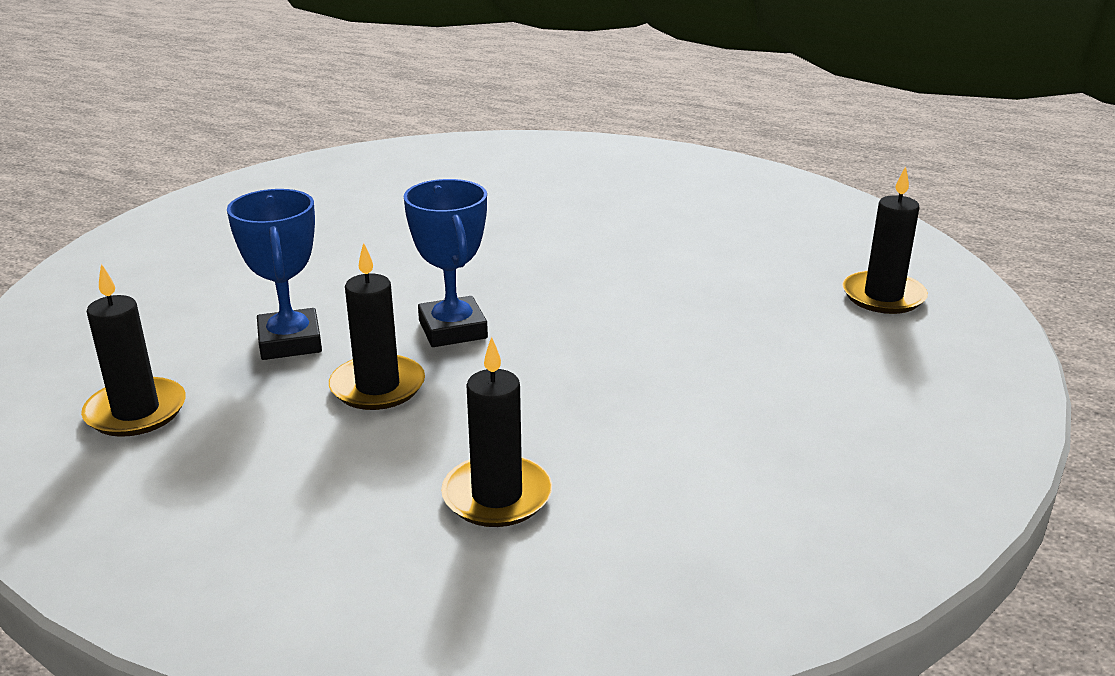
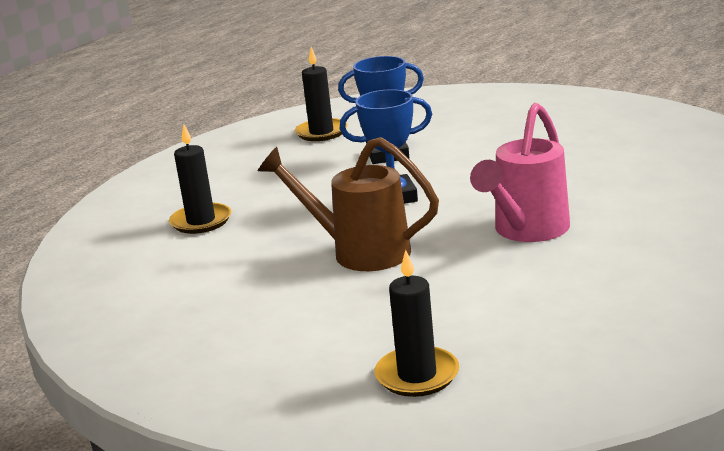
camera: 100 degrees right, 5 degrees down
(377, 387) = (326, 183): black candle -> none
(571, 249) = (527, 231): none -> pink watering can
(620, 342) = (360, 252): none -> brown watering can

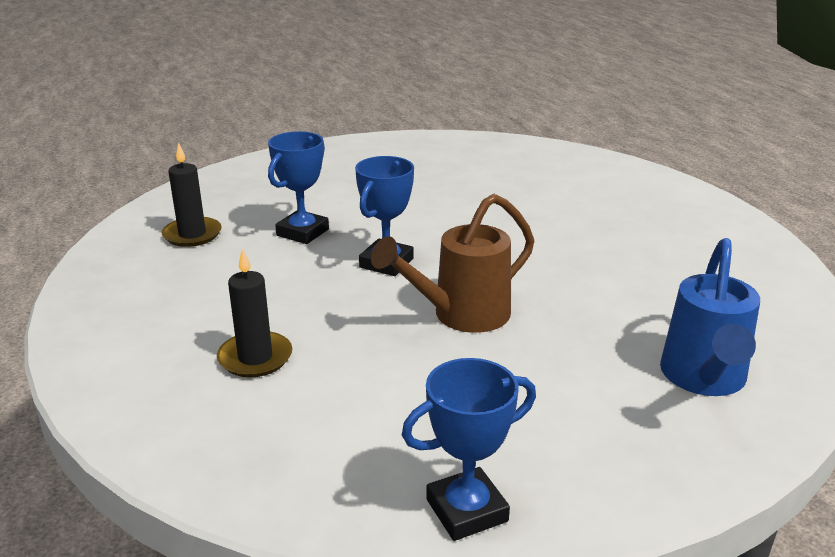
camera: 55 degrees left, 5 degrees up
(121, 352) = (466, 510): none -> blue trophy
(417, 375) = (703, 379): black candle -> blue watering can
(527, 231) = (536, 248): pink watering can -> none

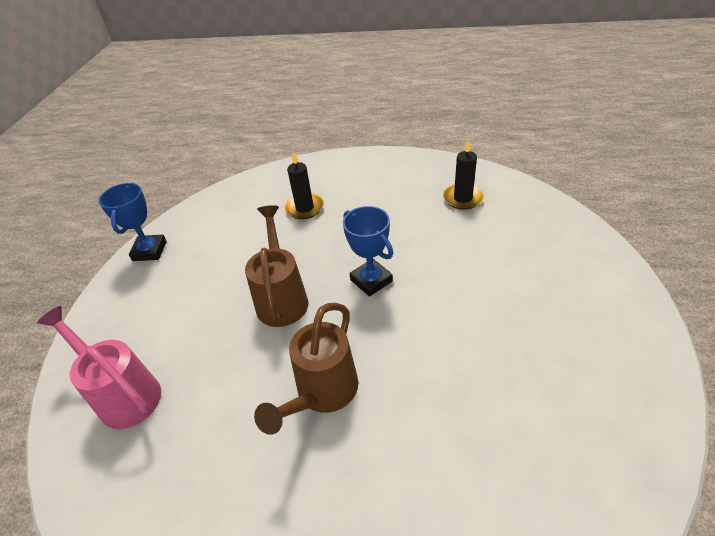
camera: 120 degrees right, 15 degrees up
(303, 232) = (442, 248): blue trophy -> none
(556, 254) = (322, 393): none -> brown watering can
(703, 379) = (124, 394): blue watering can -> pink watering can

